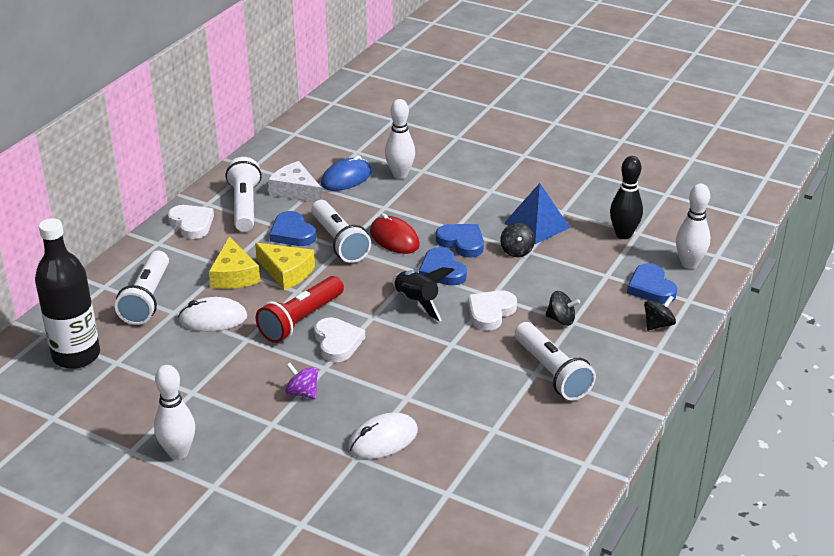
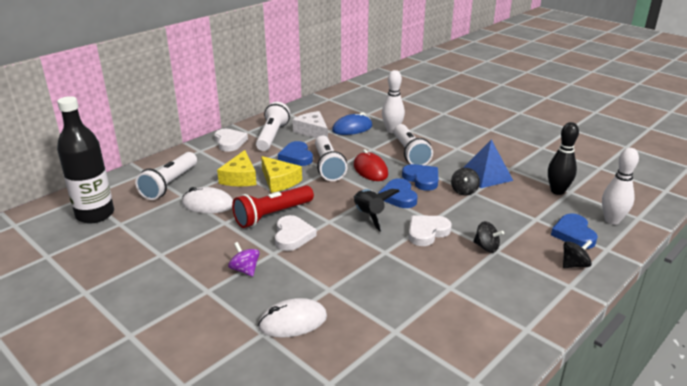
camera: 15 degrees right, 5 degrees down
(178, 453) = (120, 300): white bowling pin -> none
(552, 372) = (465, 290): white flashlight -> white flashlight (410, 153)

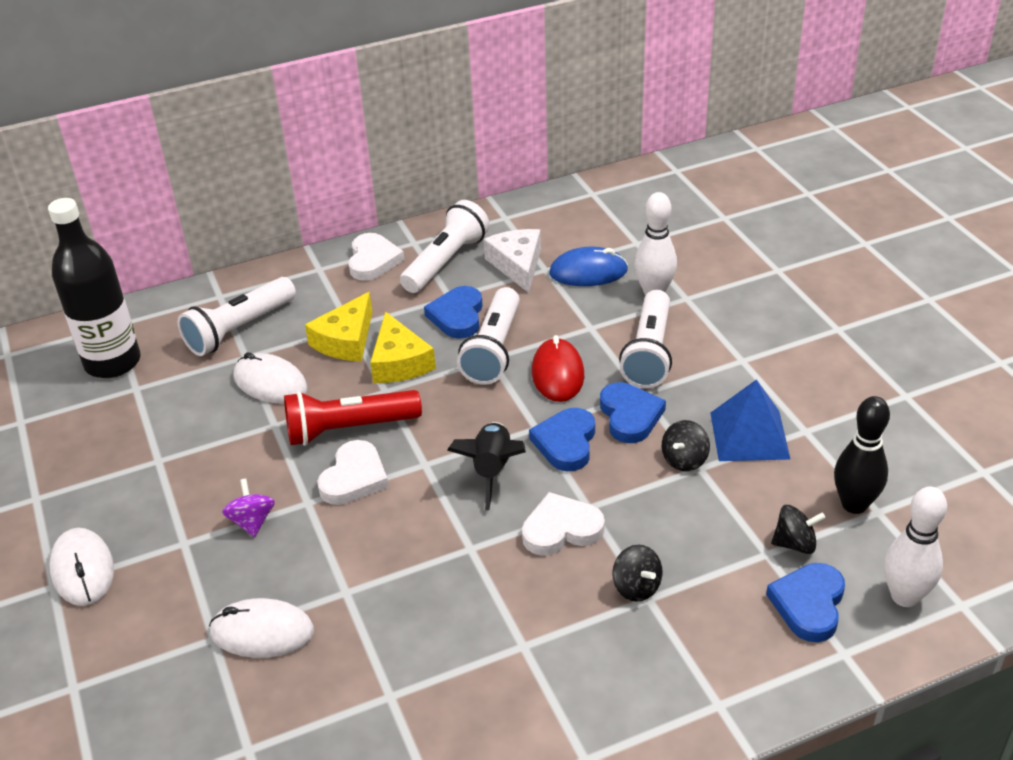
camera: 25 degrees right, 10 degrees up
(146, 321) = (83, 570): none -> white mouse
(574, 265) = (758, 667): black spinning top -> black spinning top (795, 544)

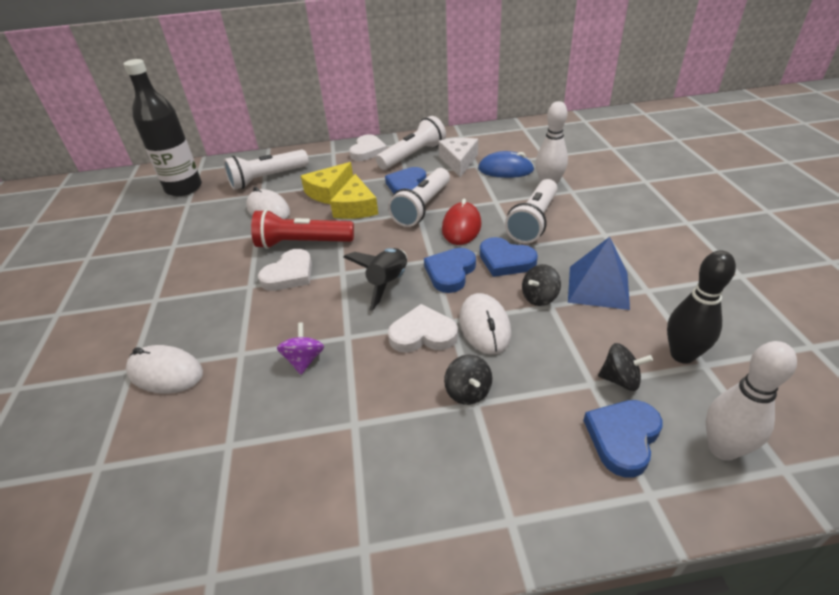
camera: 15 degrees right, 0 degrees up
(83, 570) = (81, 307): white mouse -> white mouse (484, 326)
(252, 521) = (206, 293): purple spinning top -> purple spinning top (304, 360)
(630, 416) = (505, 260): blue heart -> blue heart turned 120 degrees clockwise

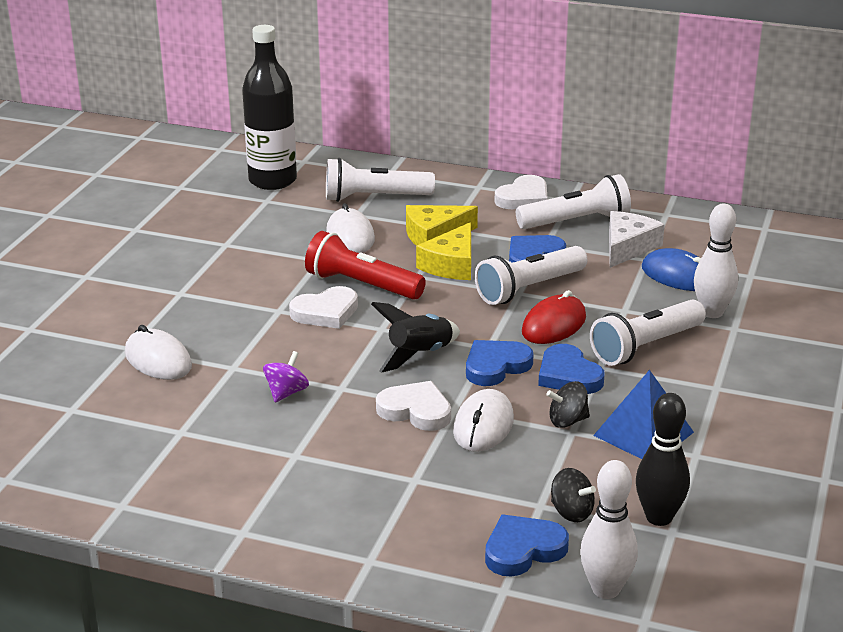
camera: 25 degrees right, 10 degrees down
(468, 392) = (416, 469): black spinning top -> none

